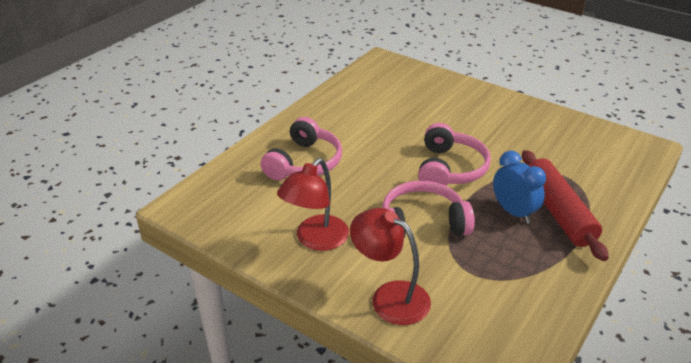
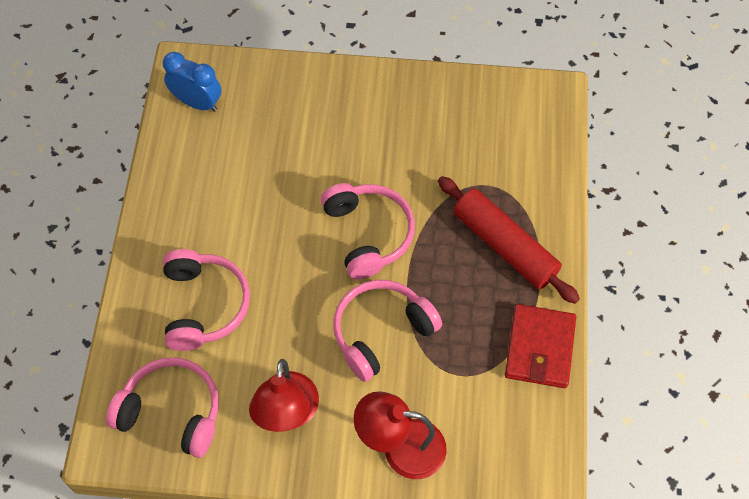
camera: 30 degrees left, 25 degrees up
(236, 206) = (172, 411): none -> pink headphones
(513, 212) = (462, 268): blue clock -> blue clock (197, 103)
(554, 283) = (539, 348): none -> red wallet

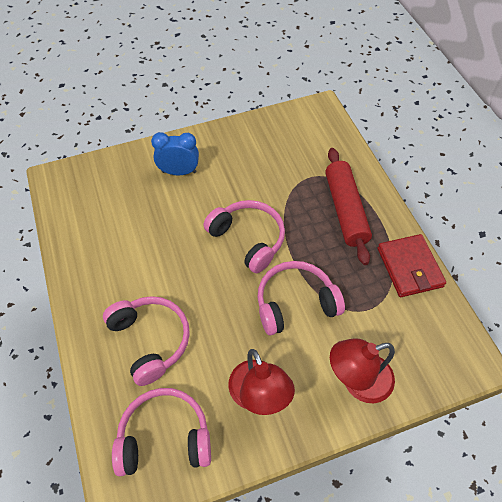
camera: 25 degrees left, 5 degrees down
(197, 103) = (75, 198): blue clock -> blue clock (179, 172)
(381, 332) = (295, 303): pink headphones -> pink headphones turned 45 degrees clockwise
(505, 245) = (345, 210): red rolling pin -> red rolling pin turned 60 degrees clockwise

